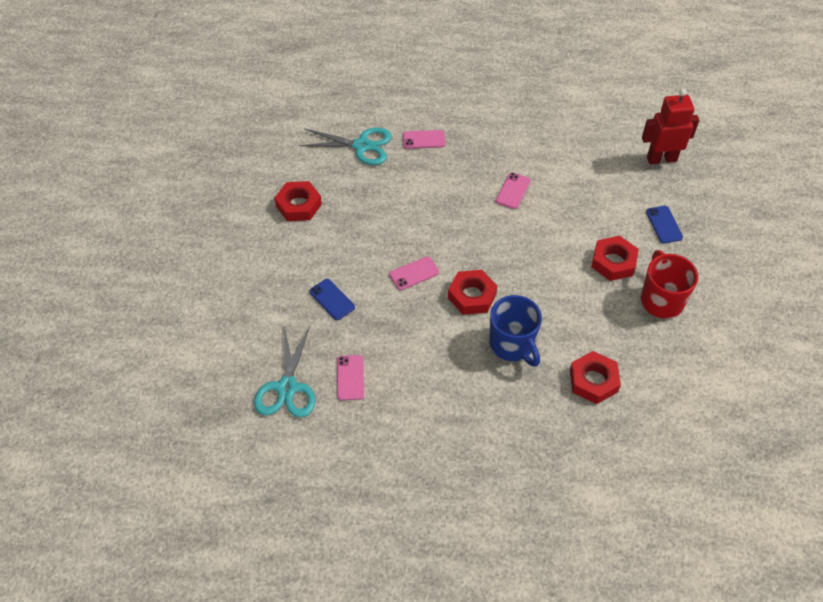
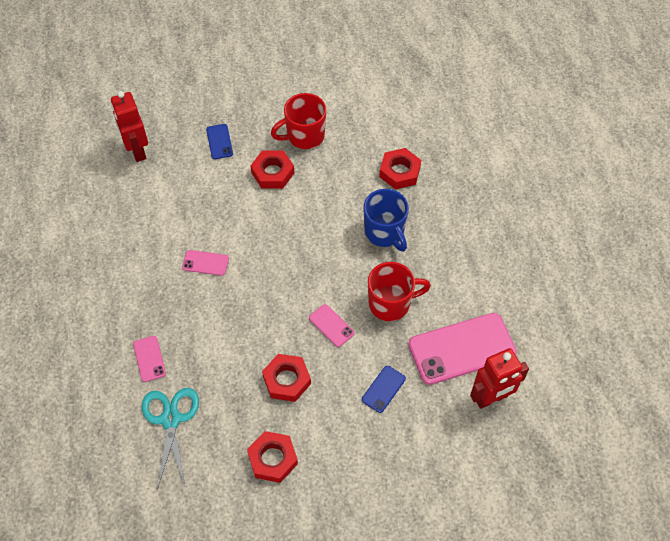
camera: 105 degrees left, 5 degrees up
(287, 388) = (491, 398): turquoise scissors -> red robot
(350, 378) = (462, 349): pink phone -> pink phone, size x2.16
(423, 328) = (391, 303): none -> red mug
(472, 296) = (342, 273): red nut -> red nut (286, 380)
(512, 345) = (384, 232): blue mug -> blue mug turned 105 degrees clockwise
(664, 224) = (219, 141): blue phone -> blue phone turned 75 degrees counterclockwise

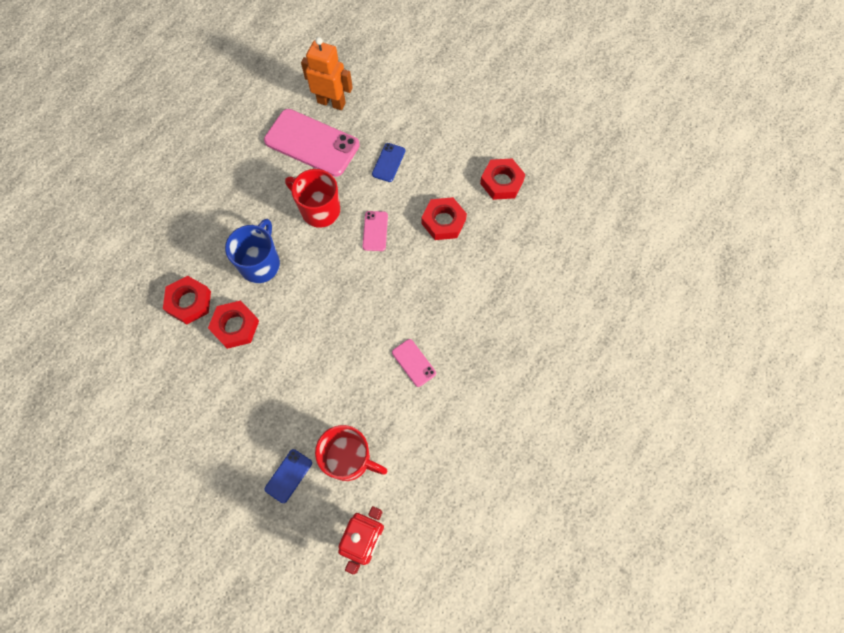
camera: 135 degrees left, 10 degrees up
(149, 359) = (524, 321): pink phone -> none
(171, 419) = (546, 263): turquoise scissors -> none
(272, 173) = (280, 397): red nut -> red nut (235, 326)
(304, 136) = (217, 409): red mug -> red mug (349, 459)
(383, 389) = (388, 162): blue phone -> blue phone turned 60 degrees counterclockwise
(491, 398) = (331, 102): red robot -> orange robot

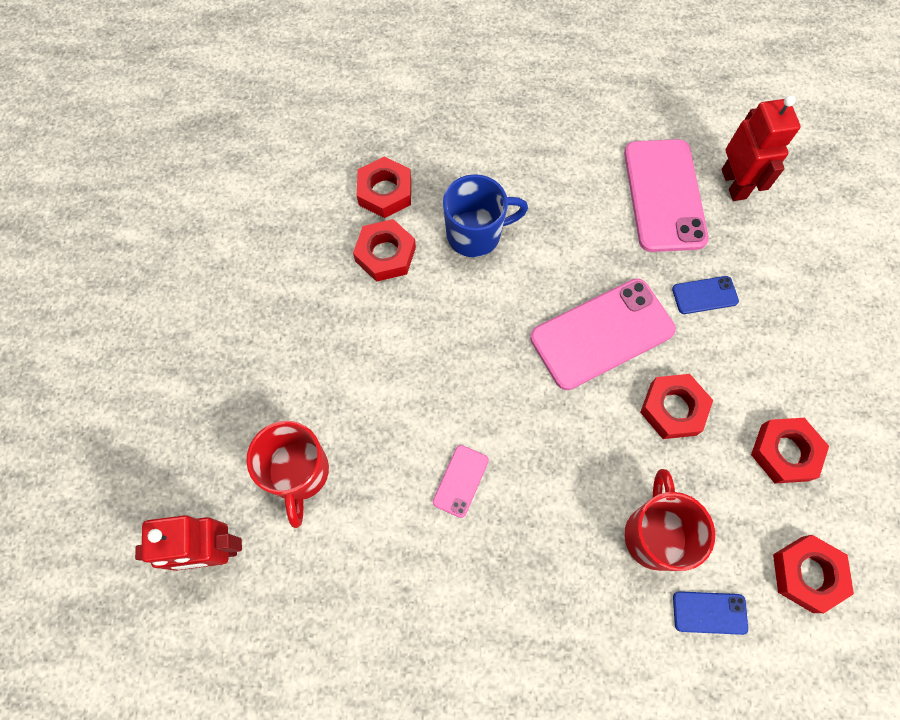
camera: 60 degrees right, 0 degrees up
(288, 476) = (245, 416): blue phone -> blue phone (709, 612)
(319, 210) = (584, 255): red mug -> red mug (654, 534)
(331, 102) = (734, 184): orange robot -> red robot
(375, 231) = (602, 333): pink phone -> pink phone, size x2.16
(569, 214) = (807, 574): none -> red nut

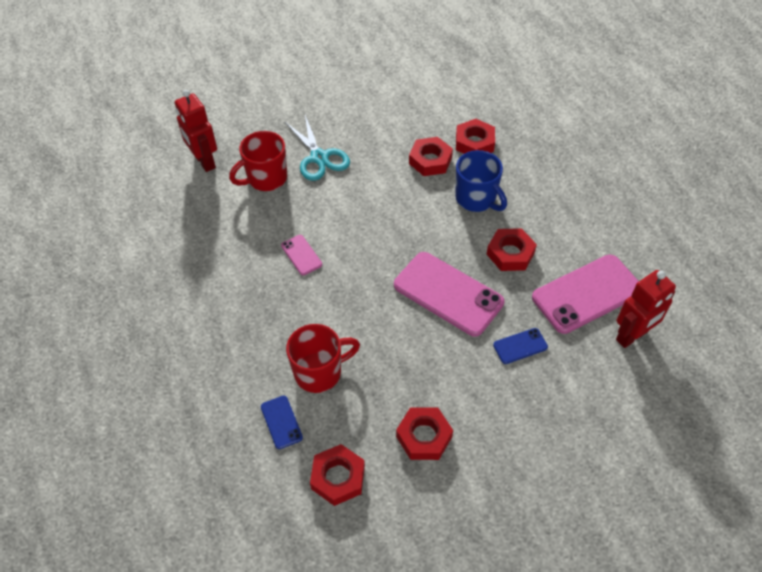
camera: 65 degrees right, 15 degrees down
(301, 386) = (319, 158): none -> turquoise scissors
(461, 481) = (301, 255): pink phone -> pink phone turned 60 degrees clockwise
(673, 409) = (417, 354): red nut -> red nut (510, 253)
(704, 295) = (520, 346): blue phone -> blue phone turned 75 degrees counterclockwise

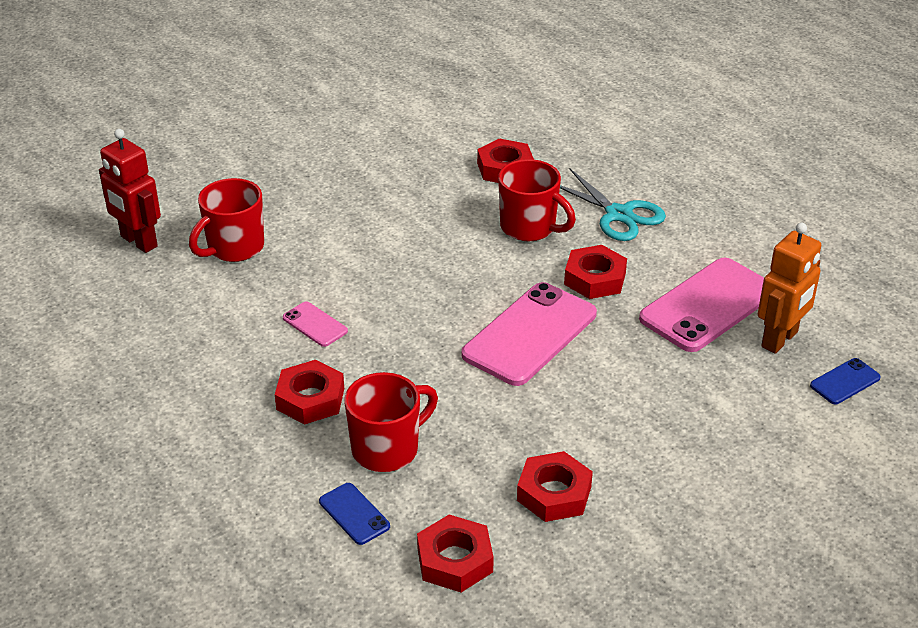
camera: 15 degrees left, 15 degrees down
(319, 158) = (300, 214): turquoise scissors -> turquoise scissors (618, 215)
(430, 160) = (453, 196): red nut -> red nut (310, 399)
(448, 293) = (529, 334): pink phone -> pink phone turned 75 degrees counterclockwise
(476, 199) = (529, 227): blue mug -> red mug
(520, 346) = (643, 374): blue phone -> blue phone (845, 381)
(632, 336) = (780, 339): red robot -> orange robot

